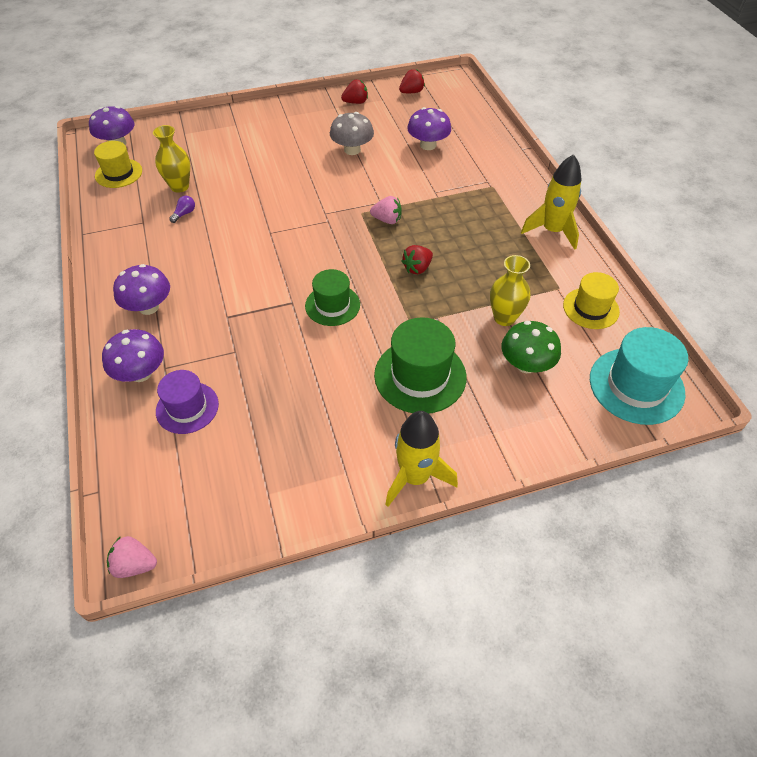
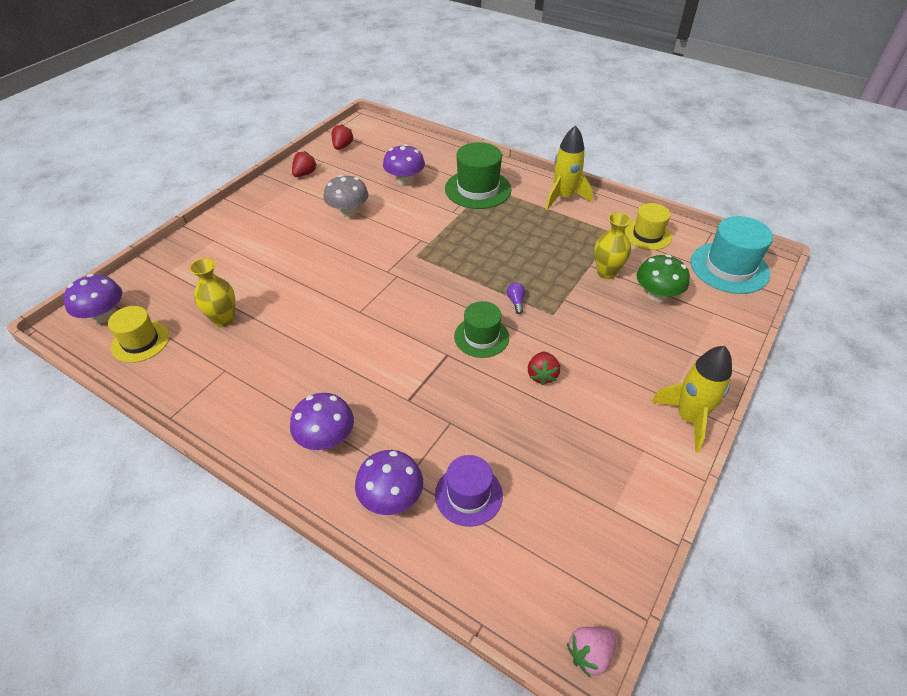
camera: 40 degrees left, 5 degrees down
(184, 214) = (259, 340): purple light bulb -> purple light bulb (516, 302)
(387, 220) = (442, 250): pink strawberry -> none
(417, 268) = (508, 273): red strawberry -> red strawberry (542, 375)
(420, 376) = (605, 347): green hat -> green hat (478, 189)

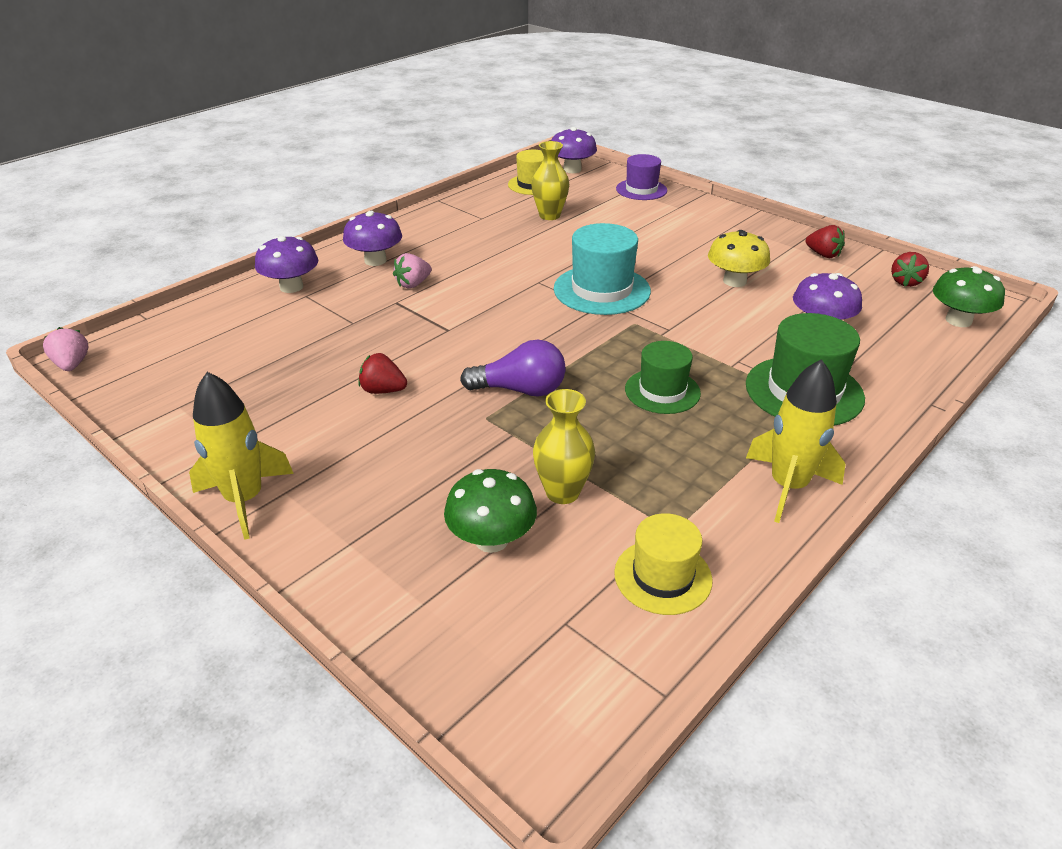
camera: 100 degrees right, 10 degrees down
(342, 146) = (905, 282): red strawberry -> red strawberry turned 90 degrees clockwise
(348, 212) = (734, 281): grey mushroom -> yellow mushroom
(373, 395) = (413, 284): none -> pink strawberry
(388, 135) = (958, 320): none -> green mushroom
(468, 495) = (264, 324): purple hat -> purple hat (641, 190)
(481, 337) = (466, 355): green hat -> green hat (662, 391)
(516, 302) = (520, 390): purple light bulb -> purple light bulb, size x2.12
(729, 268) = (538, 679): turquoise hat -> turquoise hat (602, 290)

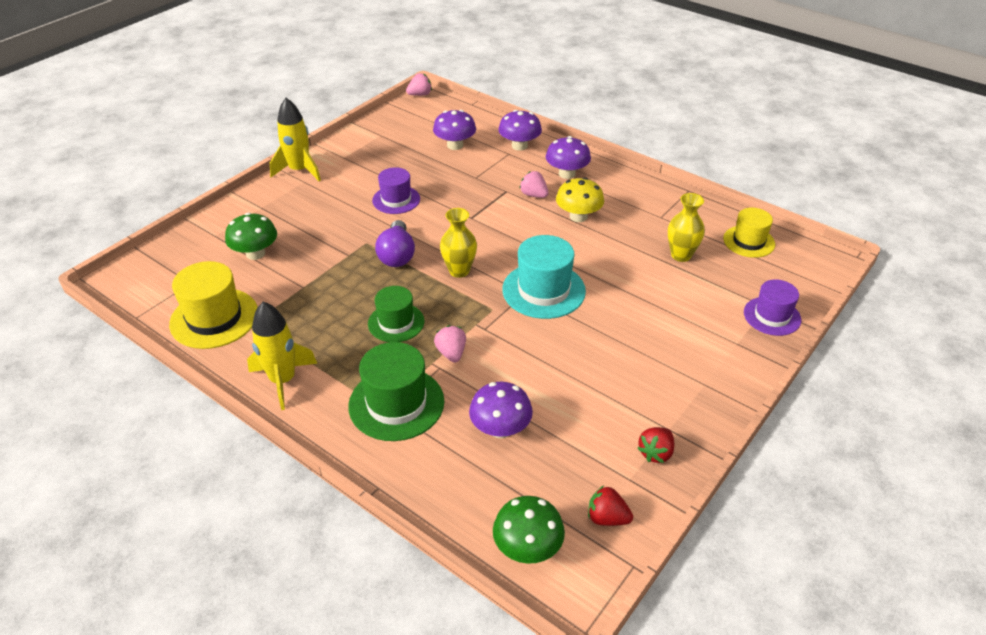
camera: 85 degrees right, 5 degrees up
(383, 390) = (396, 200): red strawberry -> purple hat
(562, 492) = (290, 278): yellow vase -> yellow vase (459, 271)
(572, 169) = (802, 265): purple mushroom -> purple mushroom (455, 145)
(663, 576) = (214, 318): yellow hat -> yellow hat, size x1.54
(713, 352) = (451, 353): none -> pink strawberry
(734, 281) = (578, 375): yellow mushroom -> yellow mushroom (578, 216)

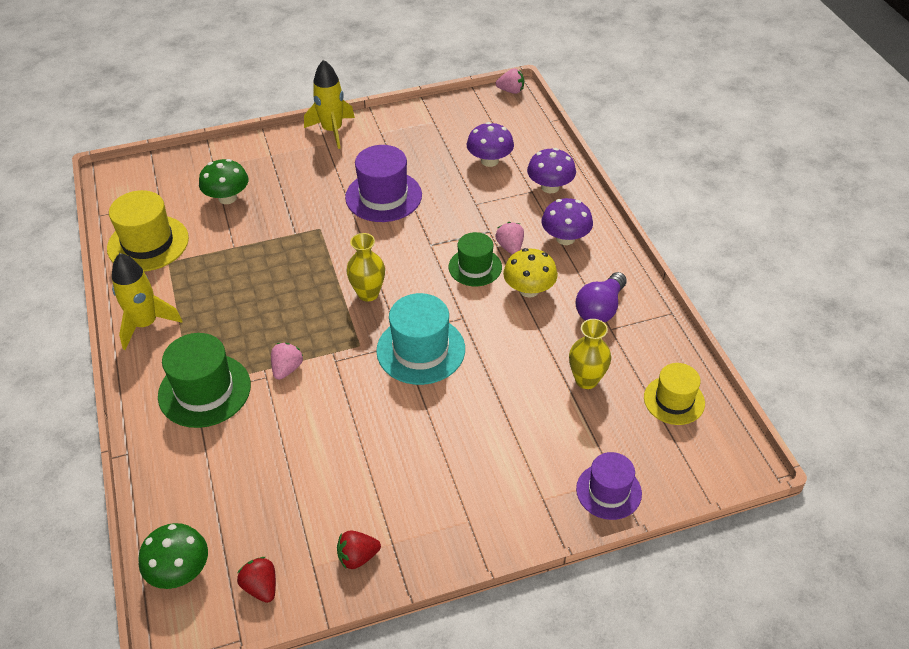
camera: 35 degrees right, 5 degrees up
(396, 200) = (383, 196): purple hat -> purple hat, size x1.54
(396, 322) = (272, 317): green hat -> green hat (475, 267)
(397, 255) = (332, 252): purple light bulb -> purple light bulb (600, 309)
(500, 429) = (258, 459): purple mushroom -> none

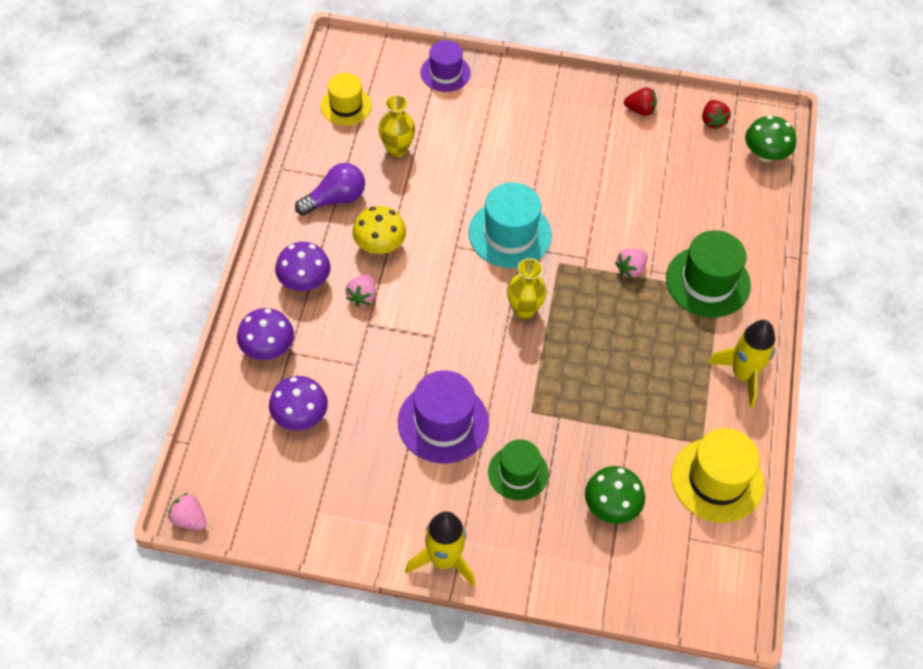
camera: 155 degrees left, 10 degrees up
(475, 267) = (410, 291): green hat -> green hat (518, 473)

